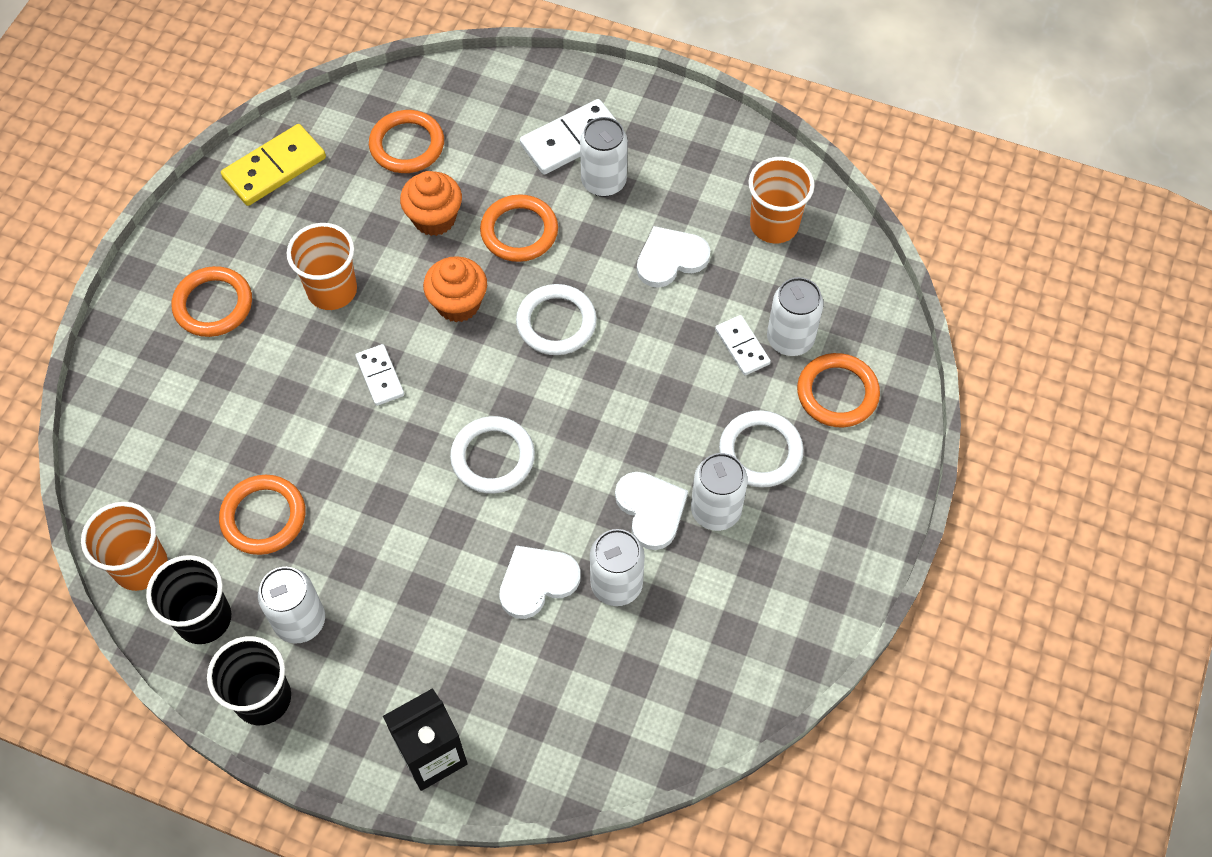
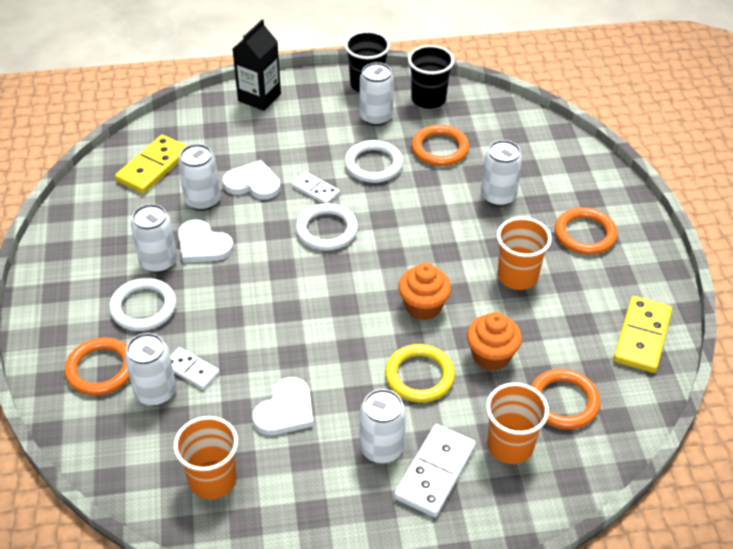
camera: 150 degrees right, 15 degrees down
(140, 566) = (484, 105): orange cup -> orange cup (510, 446)
(259, 404) = (498, 196): none -> white can
(380, 376) = (437, 242): white domino -> white domino (315, 190)
(519, 231) = (419, 376): orange ring -> yellow ring
(537, 582) = (253, 183): white heart -> white heart turned 105 degrees counterclockwise
(556, 323) = (343, 325): white ring -> white ring (373, 164)
(652, 684) = (153, 167): none -> yellow domino

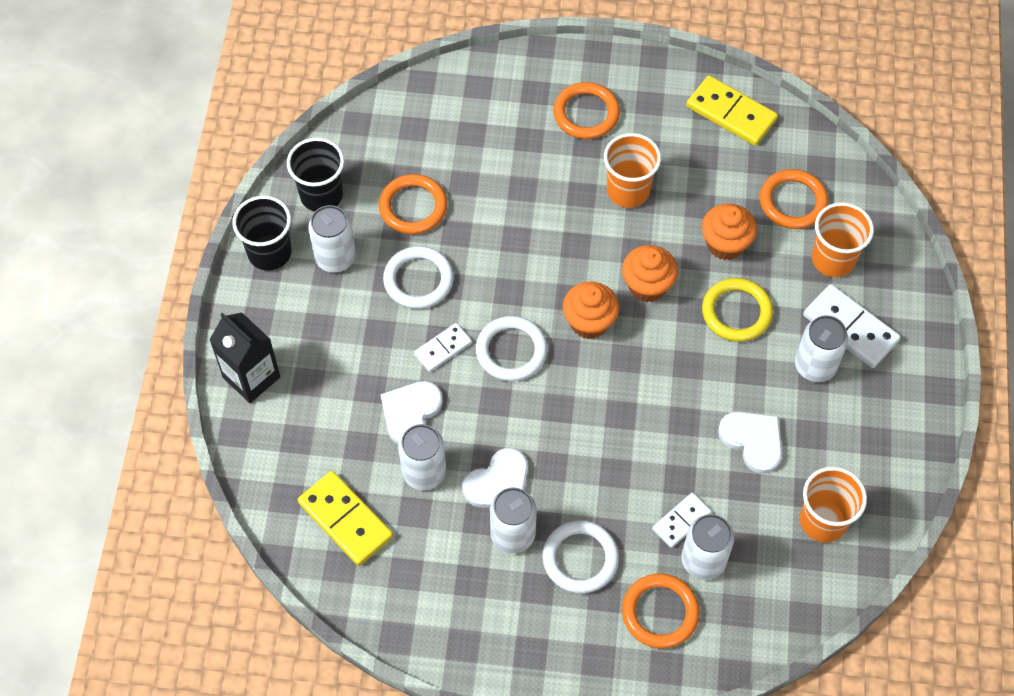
camera: 75 degrees left, 15 degrees up
(371, 274) = (589, 322): none -> orange cupcake
(498, 196) = (508, 173): white can -> none

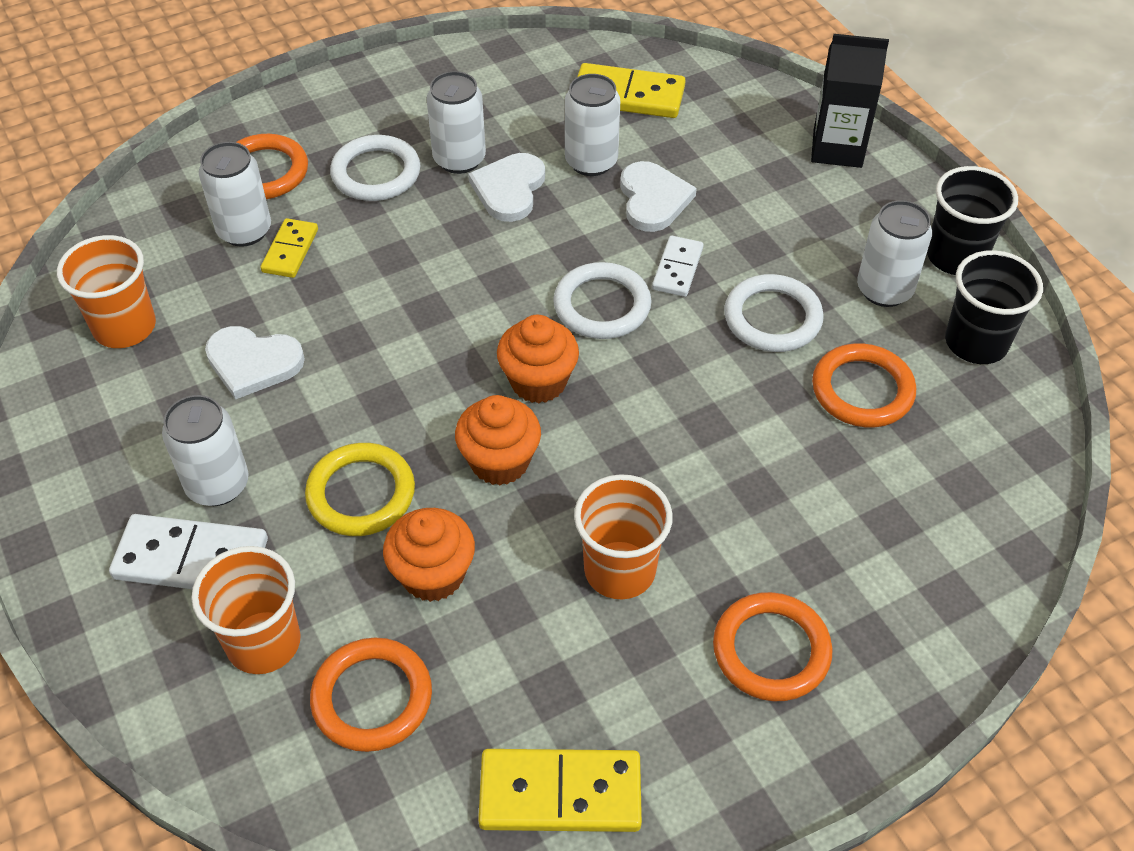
camera: 145 degrees right, 10 degrees down
(681, 521) = (290, 250): white domino -> yellow domino

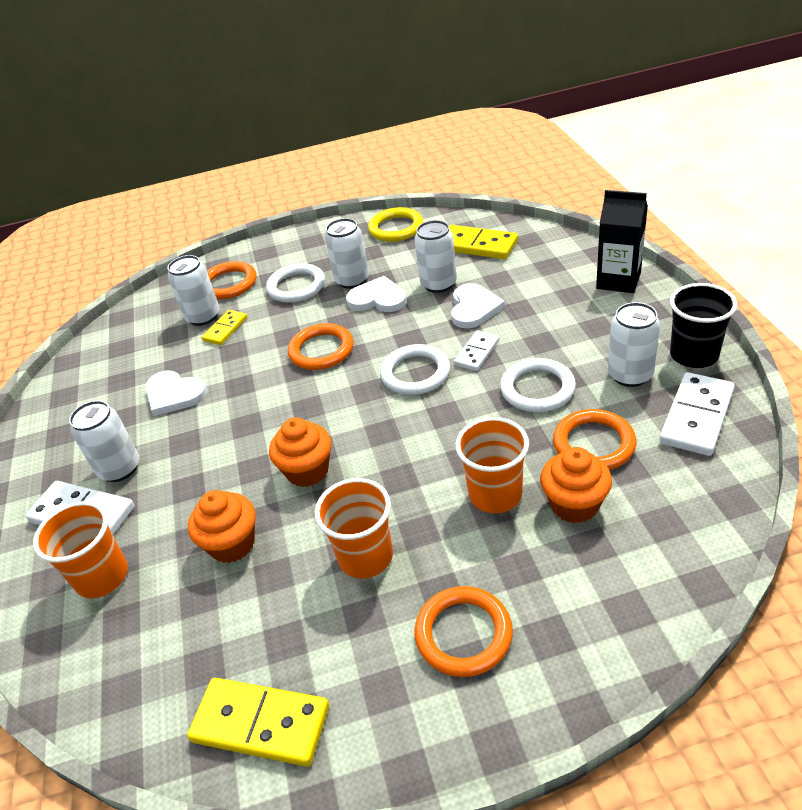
camera: 20 degrees right, 10 degrees down
(125, 327) = (108, 368): orange cup -> orange cup (495, 494)
(361, 493) = (207, 483): yellow ring -> yellow ring (396, 228)
(372, 698) = (156, 627): orange ring -> orange ring (321, 350)
(509, 189) = (378, 299): white heart -> white heart turned 75 degrees clockwise
(538, 381) = (353, 420): orange cupcake -> orange cupcake (574, 504)
(976, 343) = (696, 416): black cup -> white domino

